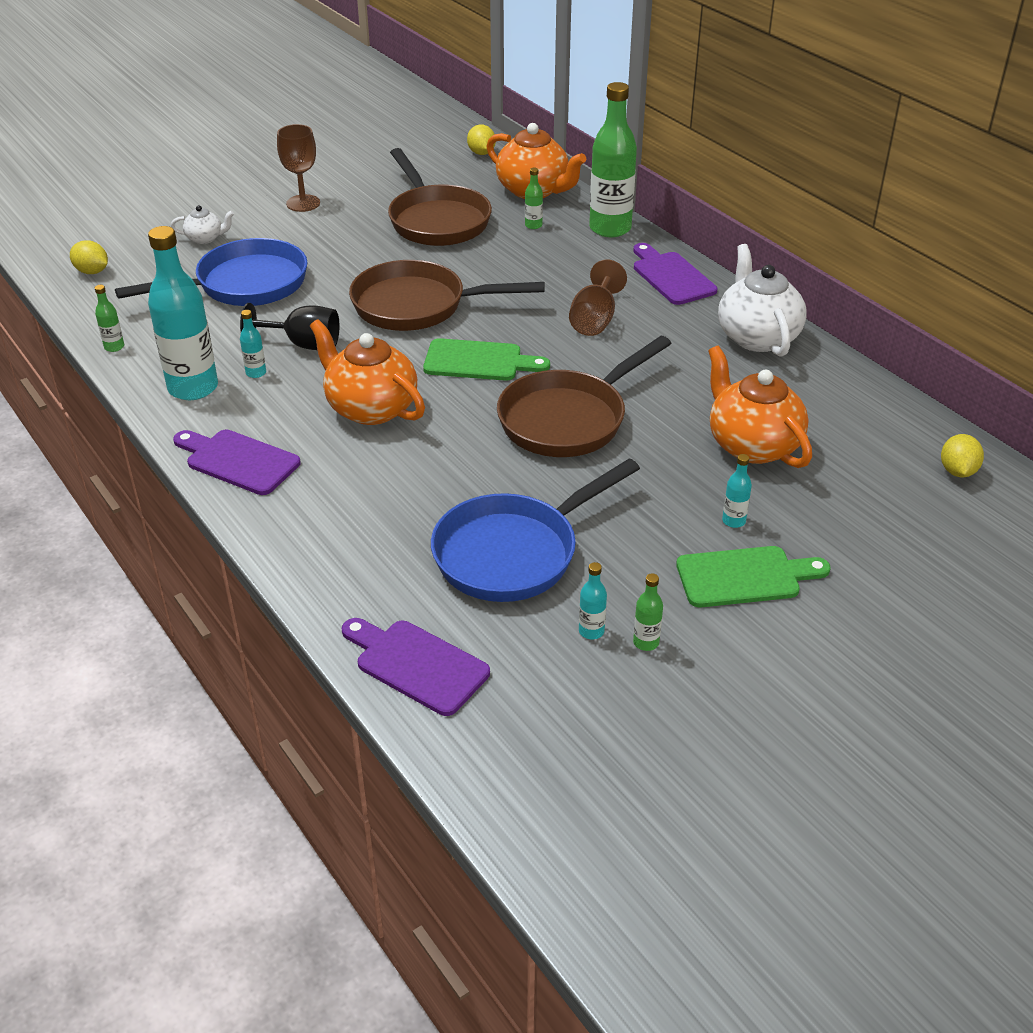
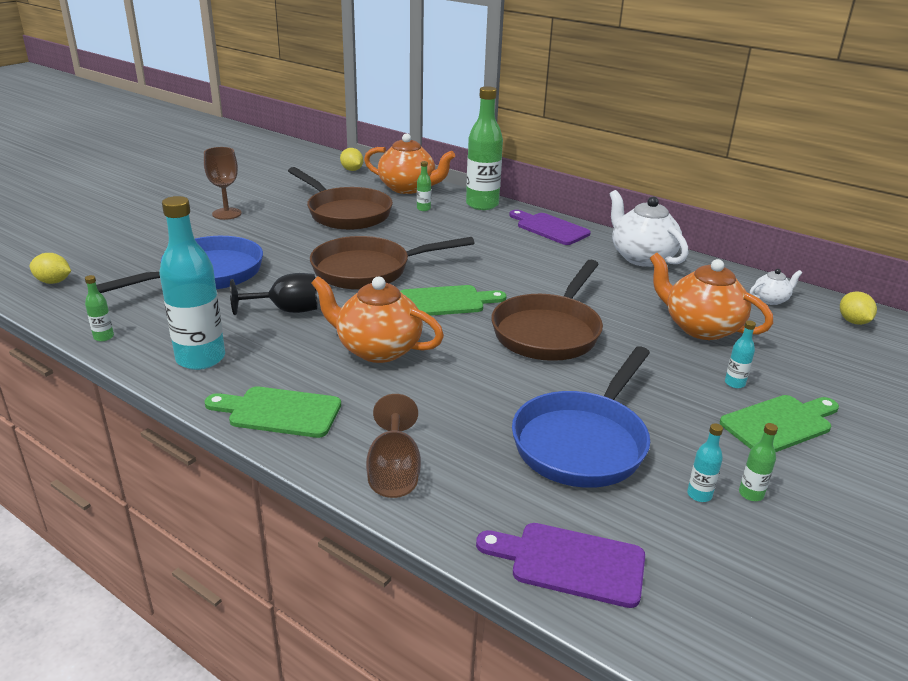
camera: 20 degrees left, 10 degrees down
(205, 238) = (152, 246): white teapot -> white teapot (771, 300)
(238, 461) = (279, 412): purple cutting board -> green cutting board
(256, 373) = (255, 338): turquoise bottle -> none
(594, 320) = (516, 262): brown goblet -> brown goblet (394, 472)

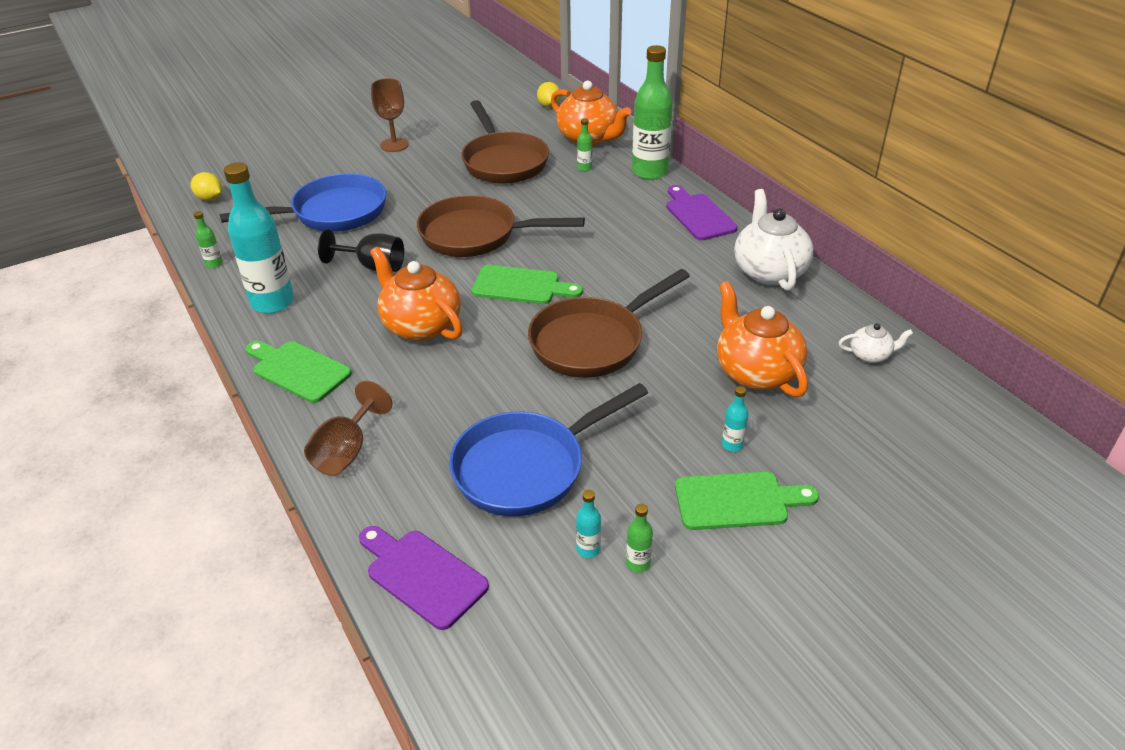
camera: 25 degrees right, 10 degrees up
(853, 321) = (944, 404): yellow lemon -> none

